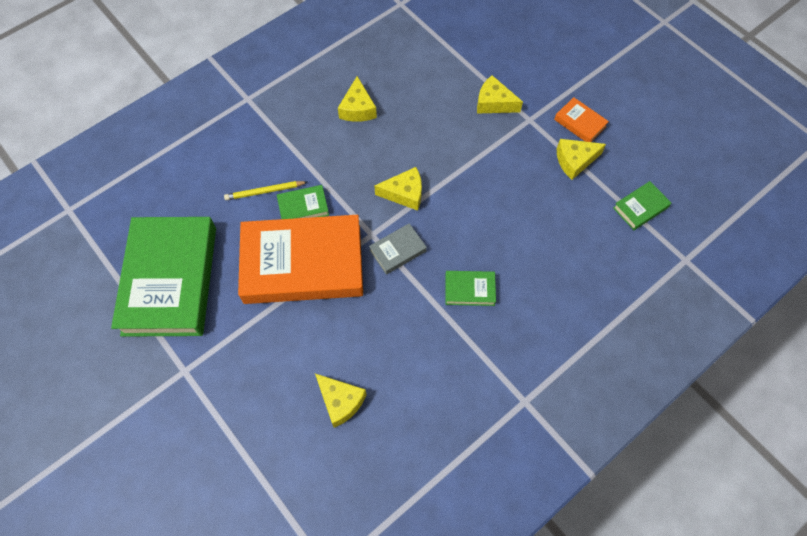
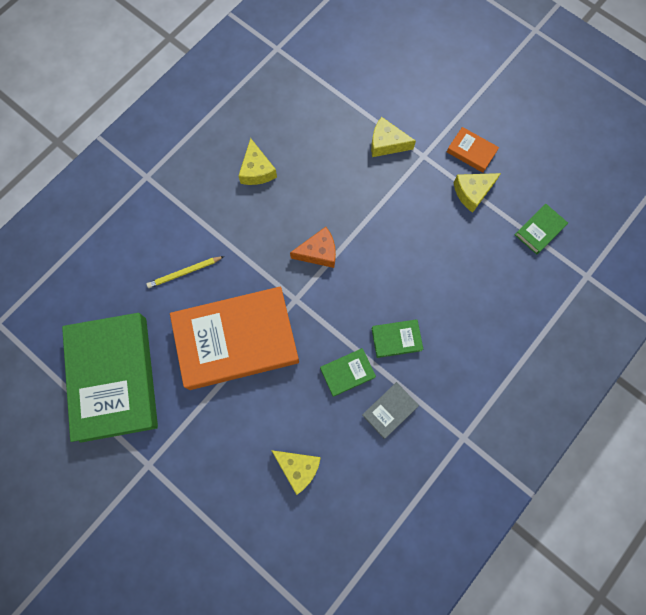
camera: 10 degrees left, 10 degrees up
(303, 207) = (225, 282): green book -> green book (347, 373)
(398, 251) = (323, 312): grey book -> grey book (389, 410)
(404, 193) = (318, 252): yellow cheese -> orange cheese

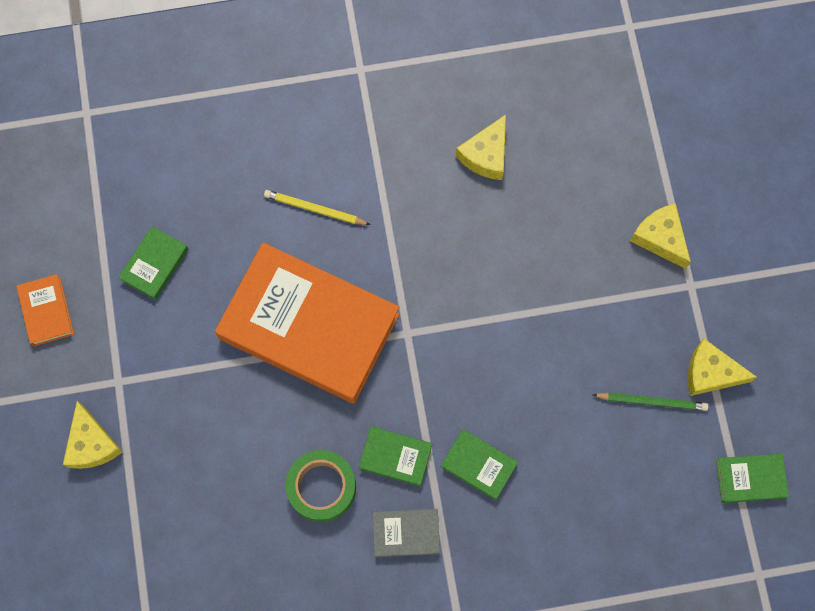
camera: 40 degrees right, 0 degrees up
(114, 378) = (155, 264): green book -> green book, size x0.41
(298, 468) = (262, 511): yellow cheese -> yellow cheese (92, 444)
(318, 252) = (476, 302): orange cheese -> none
(321, 425) = (322, 487): none -> green tape
(456, 231) = (651, 402): none -> green pencil
(471, 152) = (752, 325): orange book -> orange book (46, 311)

